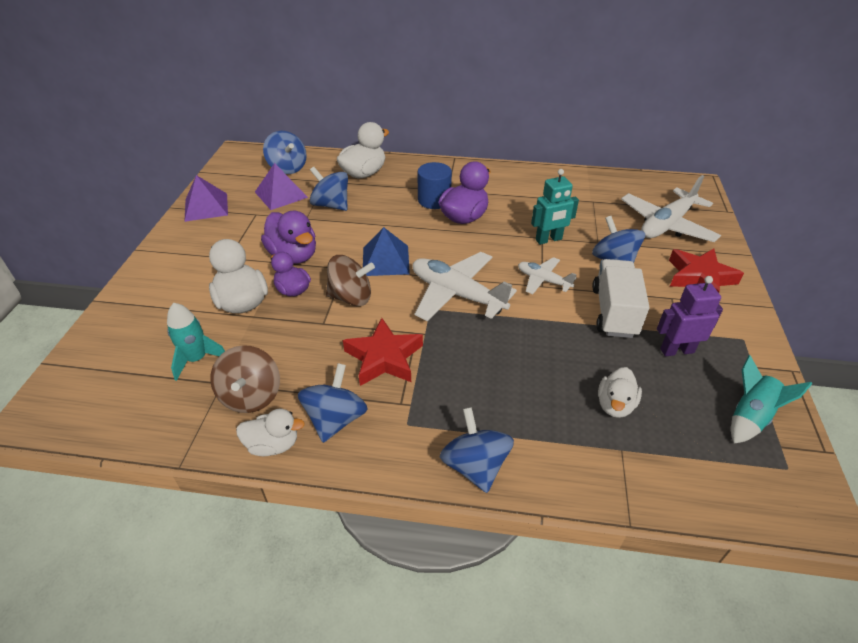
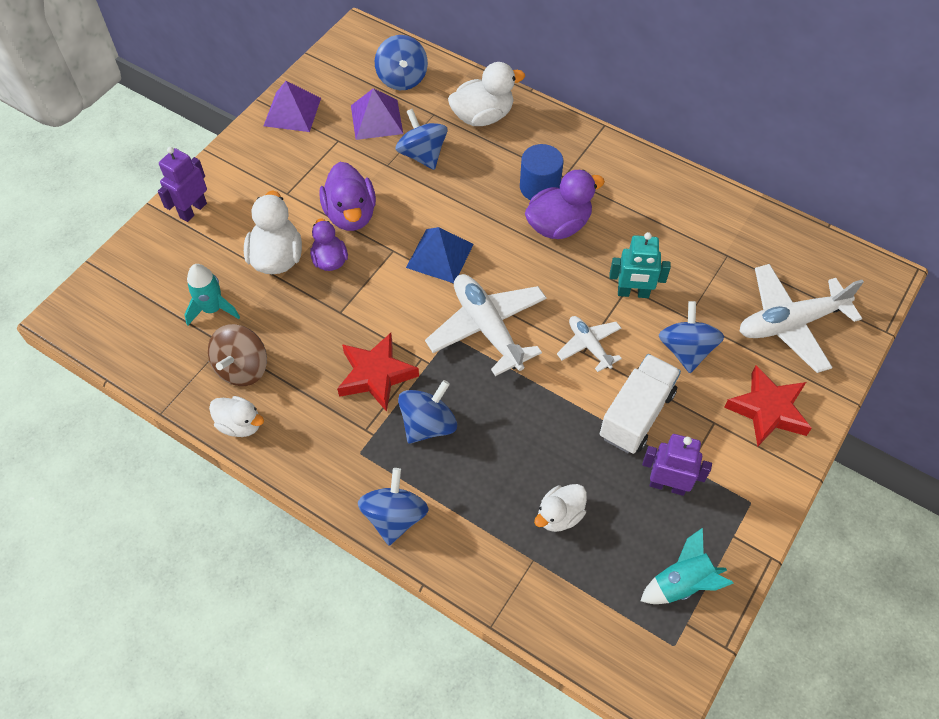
camera: 25 degrees right, 15 degrees up
(143, 292) = (193, 210): none -> purple robot
(335, 419) = (302, 422): blue spinning top -> blue spinning top (428, 424)
(351, 297) = (381, 291): brown spinning top -> none

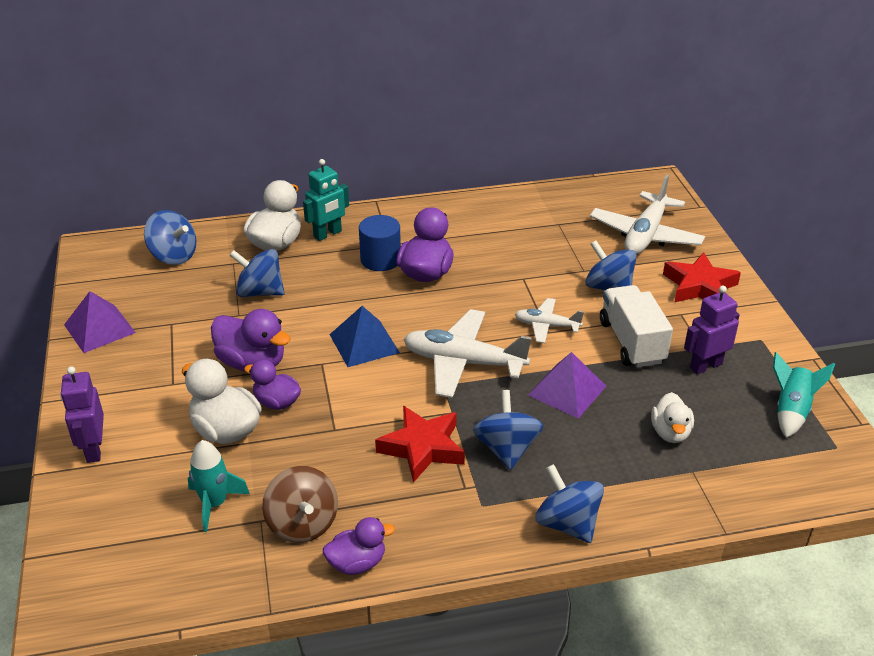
camera: 45 degrees left, 20 degrees down
(240, 424) = (357, 563): white duck -> purple duck
(376, 119) = (187, 292): purple pyramid -> purple pyramid (567, 390)
(633, 293) = (531, 279): turquoise robot -> turquoise robot (328, 234)

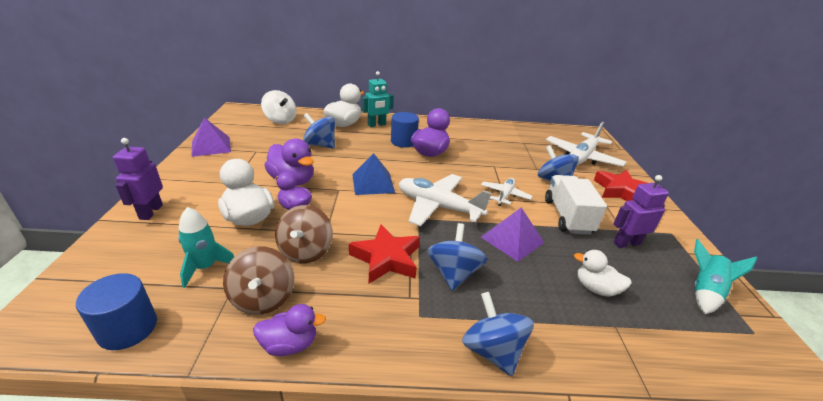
camera: 10 degrees right, 5 degrees down
(173, 256) = (280, 120): blue spinning top -> white spinning top
(176, 585) = (128, 328): none -> blue cylinder
(322, 459) = (306, 251): none -> brown spinning top
(546, 326) = (505, 195): white plane -> white plane turned 90 degrees clockwise
(670, 433) = (595, 288): white duck -> white duck turned 105 degrees clockwise

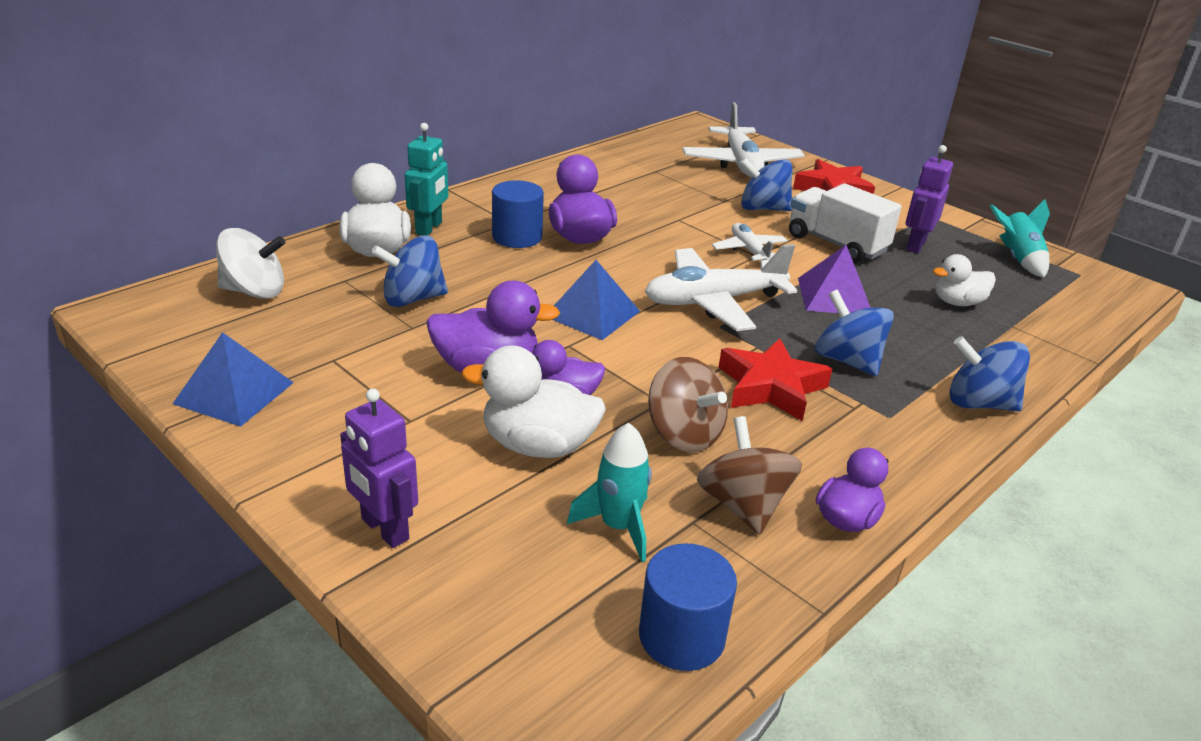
camera: 45 degrees left, 0 degrees up
(211, 146) = (234, 393): purple pyramid -> blue pyramid
(263, 298) = (743, 505): brown spinning top -> brown spinning top turned 135 degrees counterclockwise

